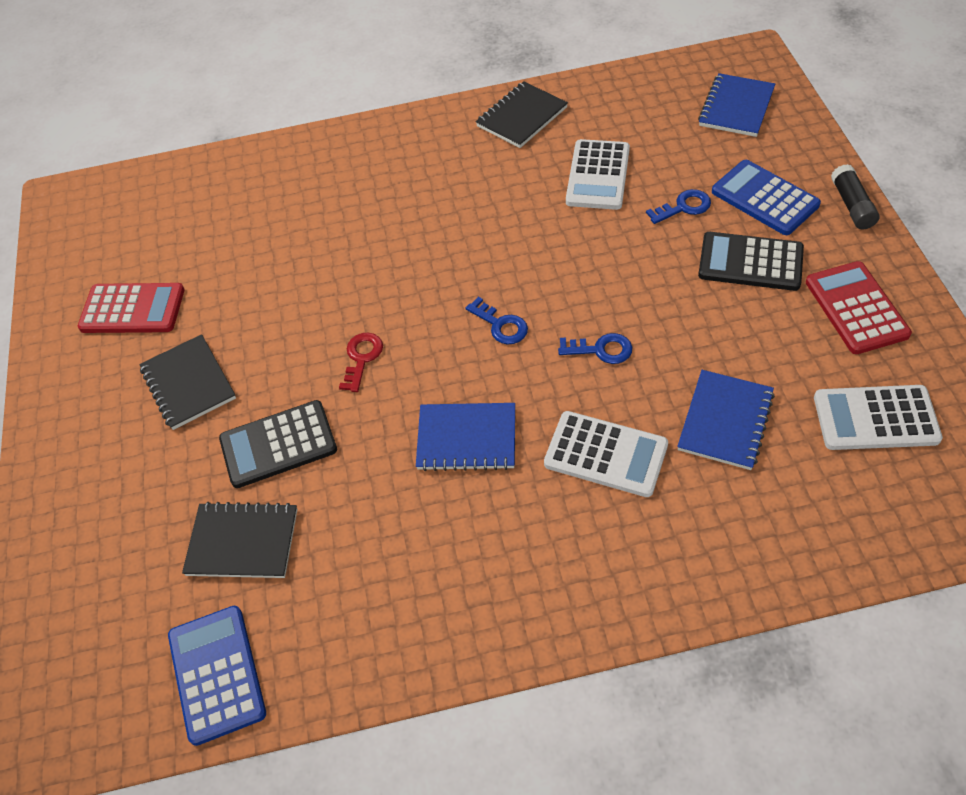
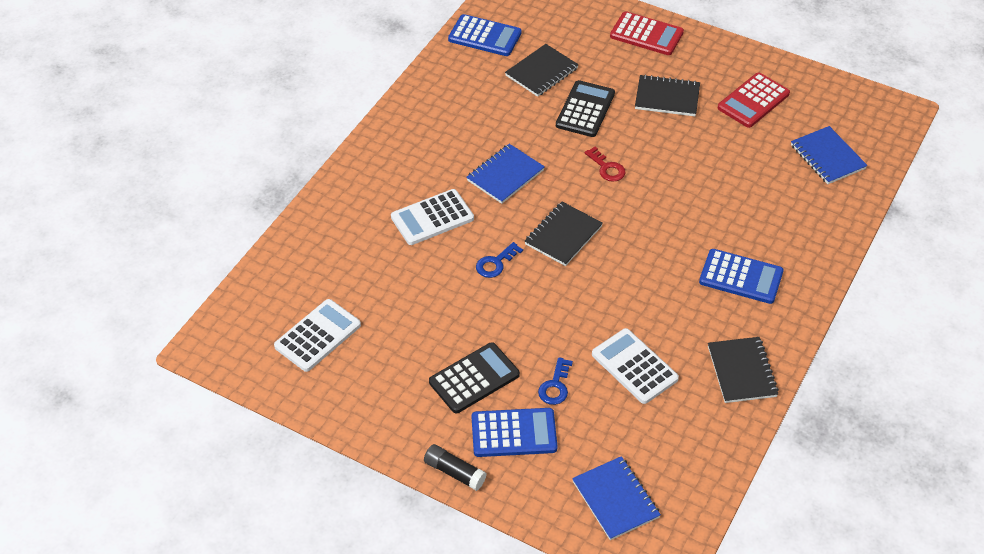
camera: 125 degrees right, 5 degrees down
(413, 175) = (741, 277): none -> blue calculator
(501, 325) = (563, 235): blue key -> black notebook
(725, 421) = (392, 276): blue notebook -> blue notebook (827, 157)
(856, 308) = (384, 395): red calculator -> red calculator (646, 34)

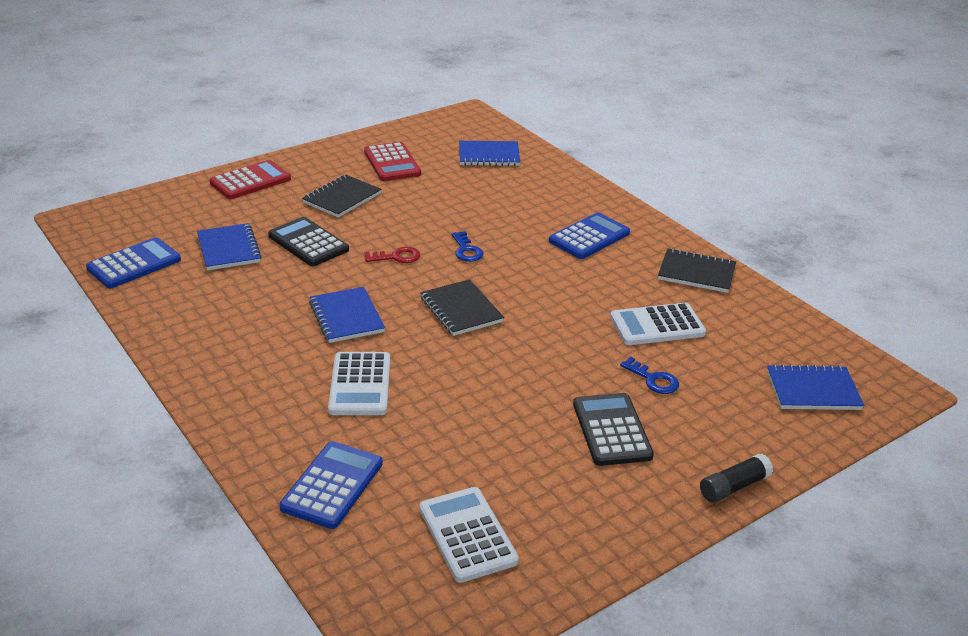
camera: 65 degrees left, 15 degrees down
(495, 263) = (463, 363): blue key -> blue key (466, 250)
(514, 433) = (700, 427): blue calculator -> blue calculator (332, 485)
(542, 72) = (229, 249): black notebook -> blue notebook

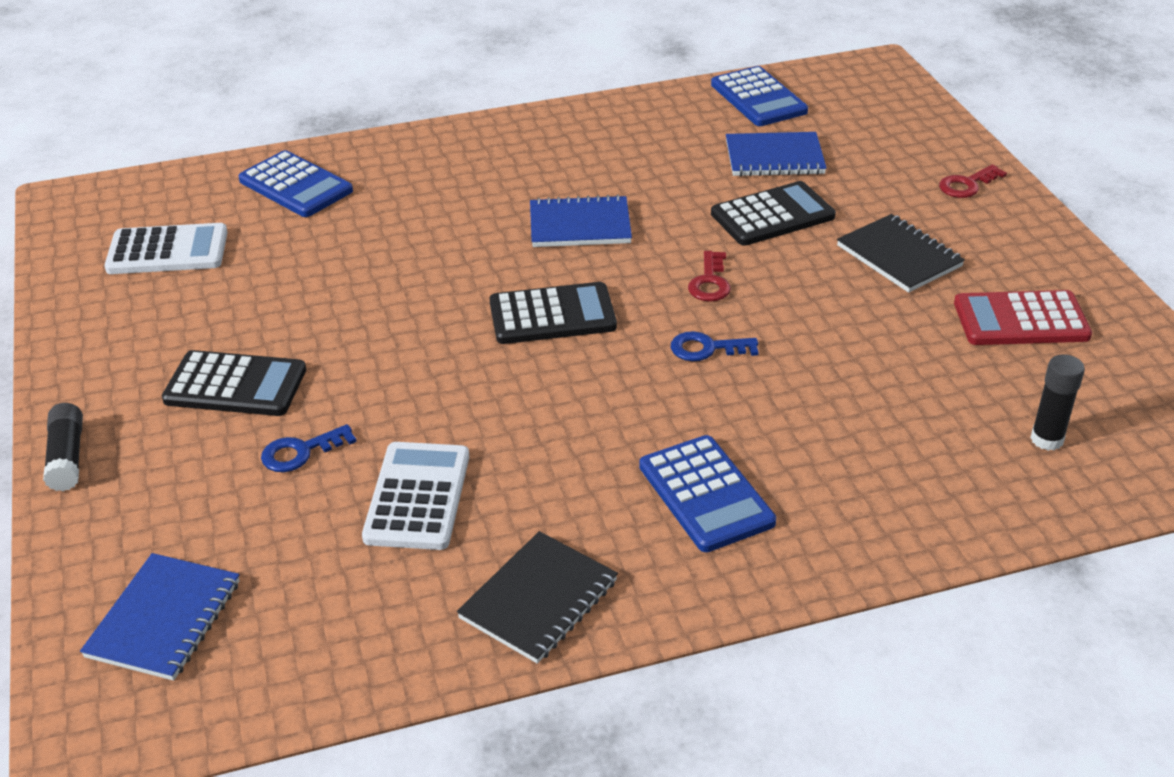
camera: 110 degrees right, 5 degrees up
(250, 181) = (967, 185): red calculator -> red key
(360, 384) = (441, 219): white calculator -> none
(461, 310) = (552, 315): black notebook -> black calculator
(489, 156) = (1047, 439): blue notebook -> black glue stick

